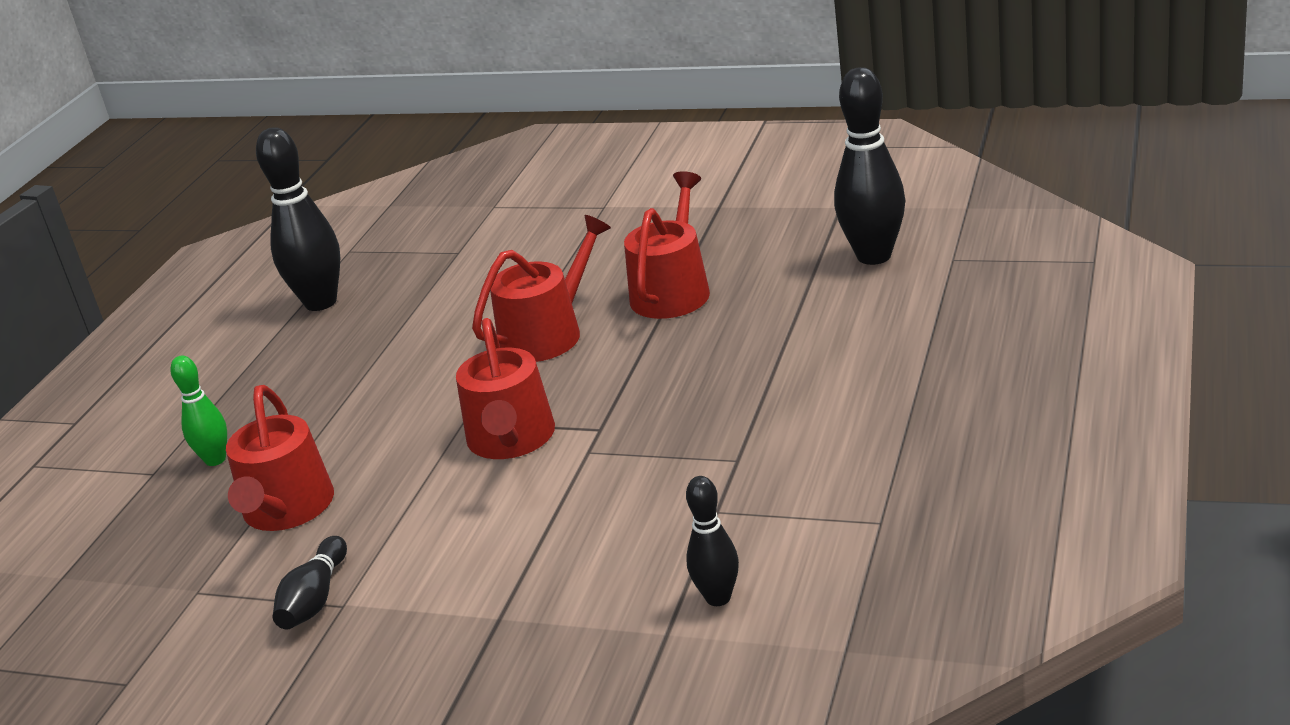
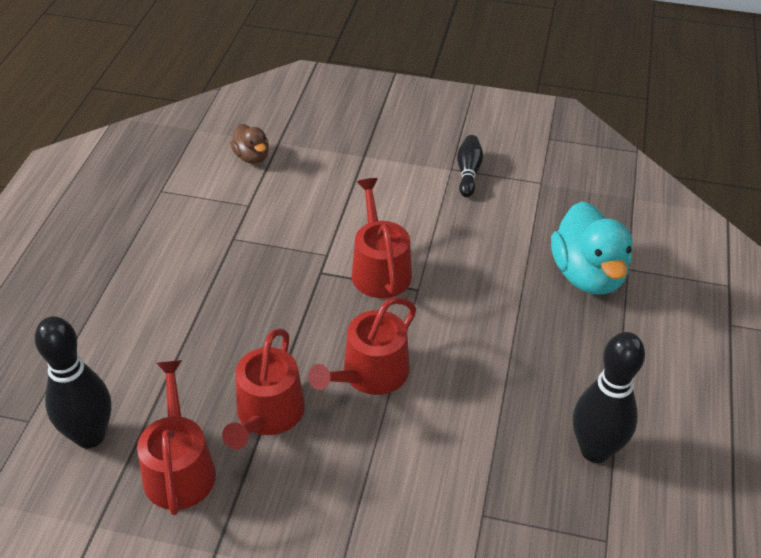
camera: 170 degrees right, 15 degrees up
(215, 460) = (587, 275): green bowling pin -> turquoise duck
(286, 510) = (514, 230): red watering can -> red watering can (179, 468)
(718, 598) = (252, 157): black bowling pin -> brown duck

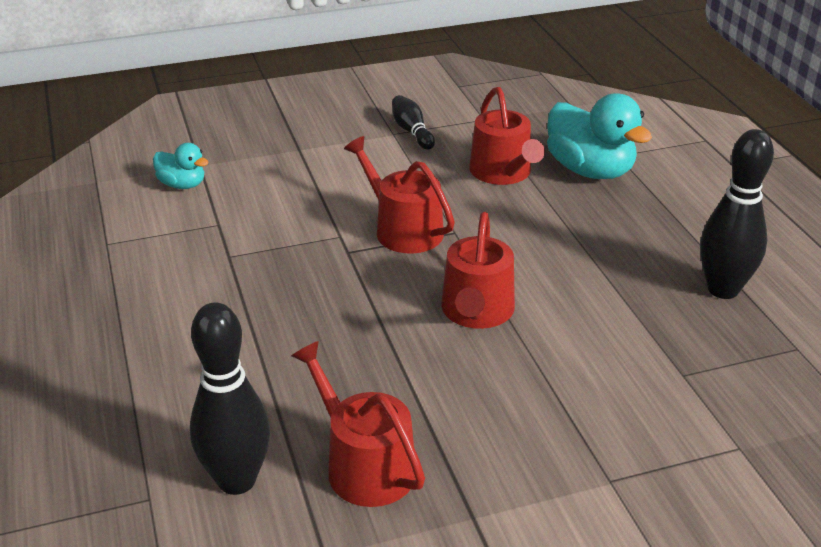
camera: 30 degrees left, 10 degrees down
(252, 157) = (182, 185): brown duck -> turquoise duck
(267, 415) = (410, 383): red watering can -> red watering can (503, 173)

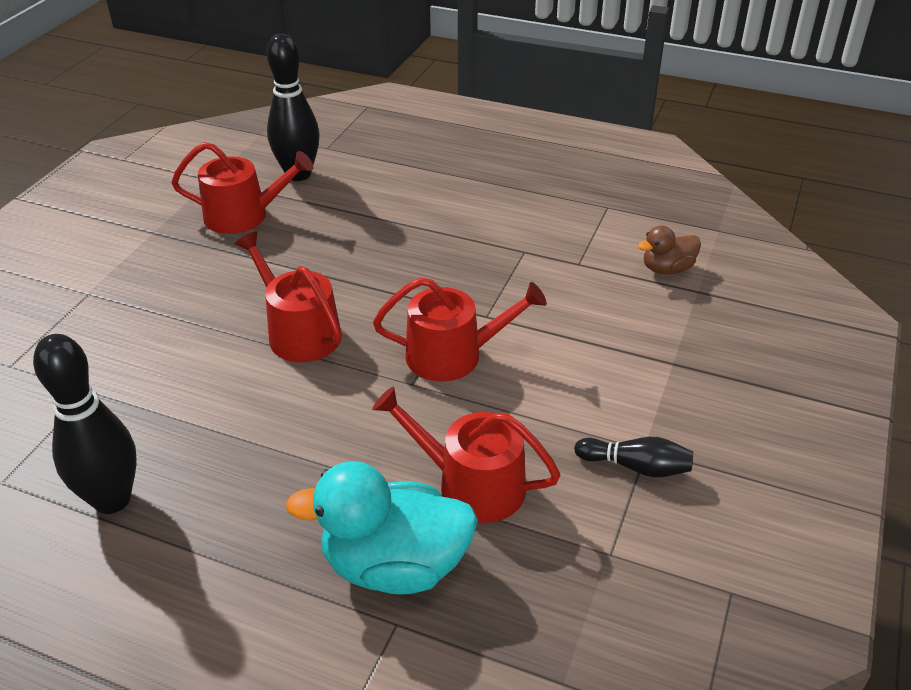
camera: 130 degrees right, 5 degrees up
(182, 185) = (667, 269): turquoise duck -> brown duck

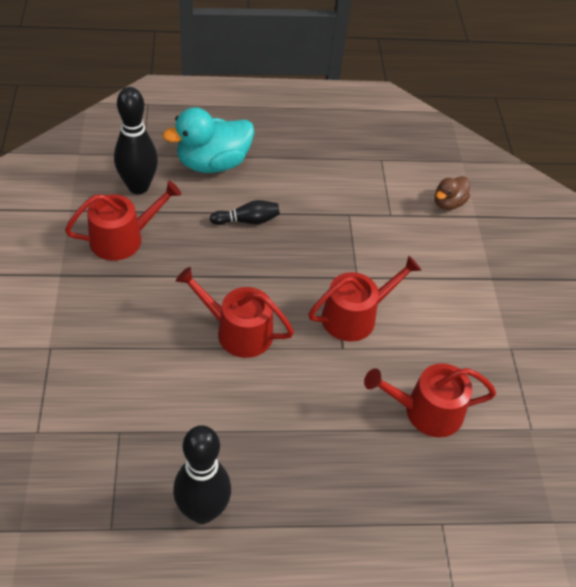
camera: 30 degrees left, 10 degrees up
(395, 565) = (416, 485): turquoise duck -> turquoise duck (213, 163)
(636, 467) = (512, 363): black bowling pin -> black bowling pin (247, 220)

